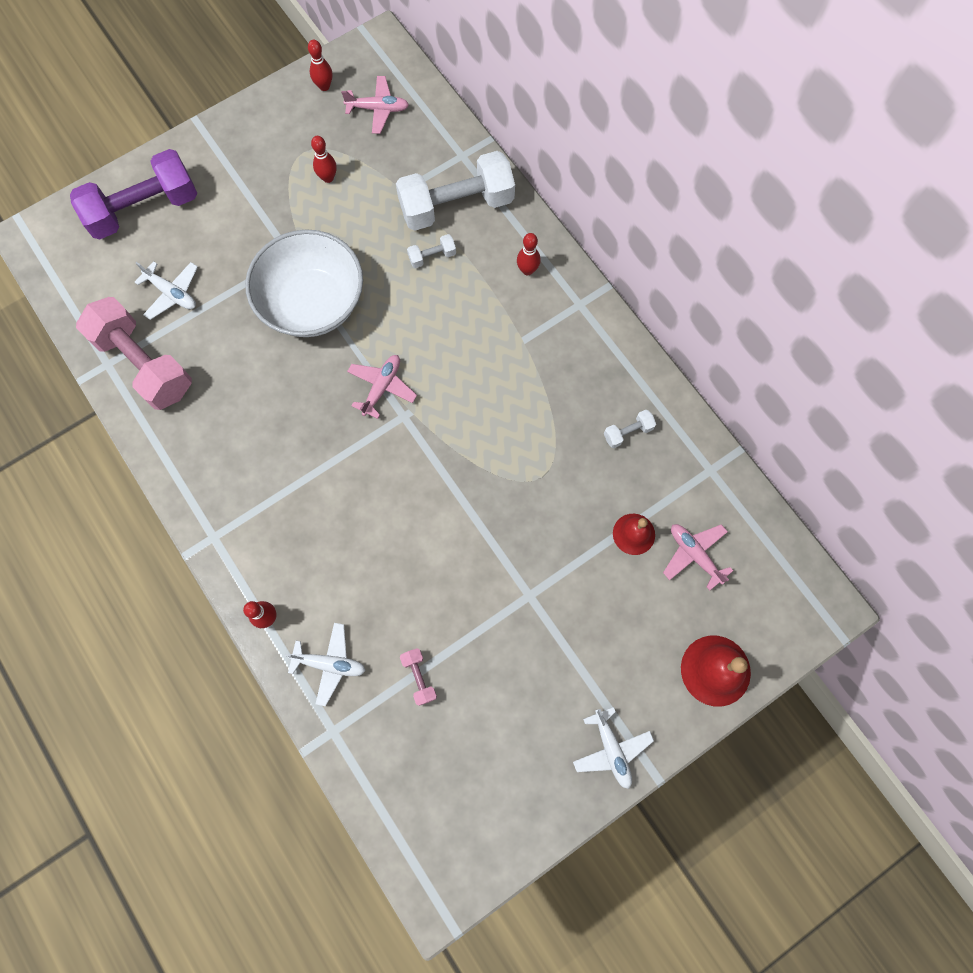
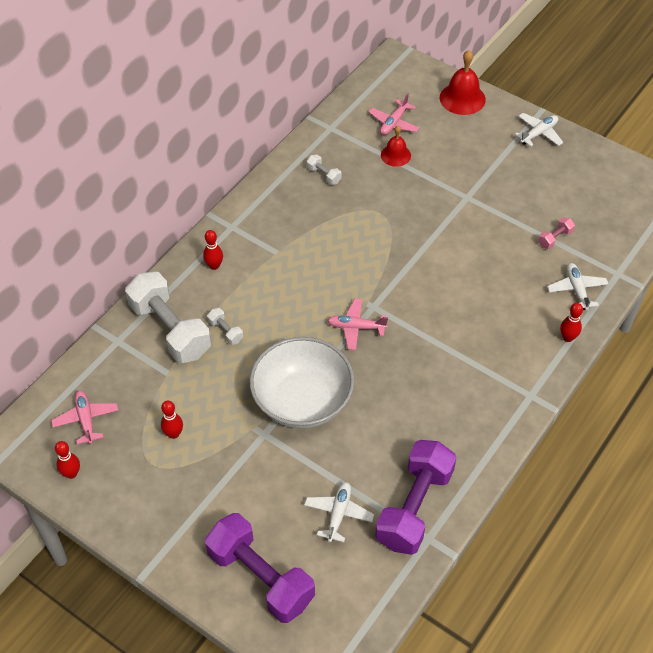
camera: 110 degrees left, 20 degrees down
(144, 364) = (414, 507): pink dumbbell -> purple dumbbell

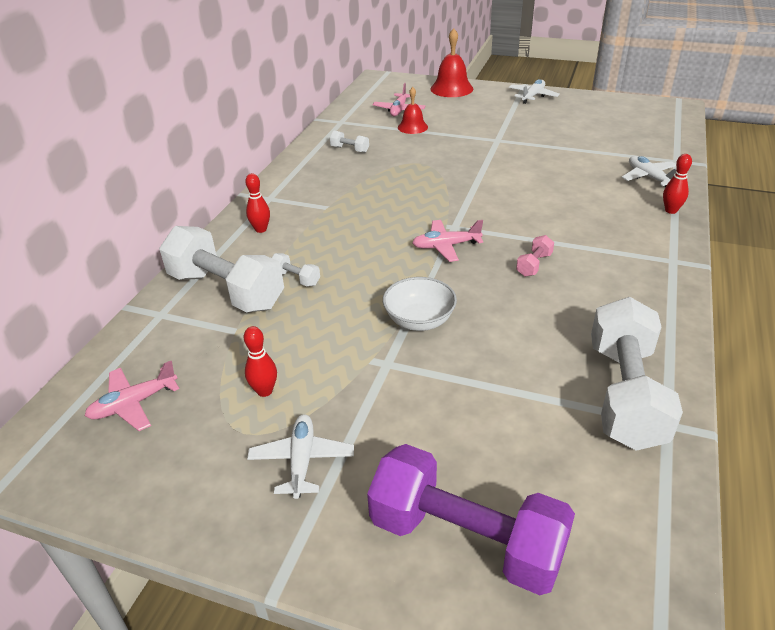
camera: 15 degrees left, 15 degrees down
(71, 473) = (123, 474): red bowling pin -> none
(86, 420) = (133, 404): pink plane -> pink plane turned 90 degrees counterclockwise
(302, 401) = (419, 320): white bowl -> white bowl, size x0.55
(338, 514) = (532, 427): white plane -> white plane (302, 461)
(414, 507) = (625, 394): purple dumbbell -> white dumbbell
(555, 238) = (599, 150): pink dumbbell -> pink dumbbell (534, 265)

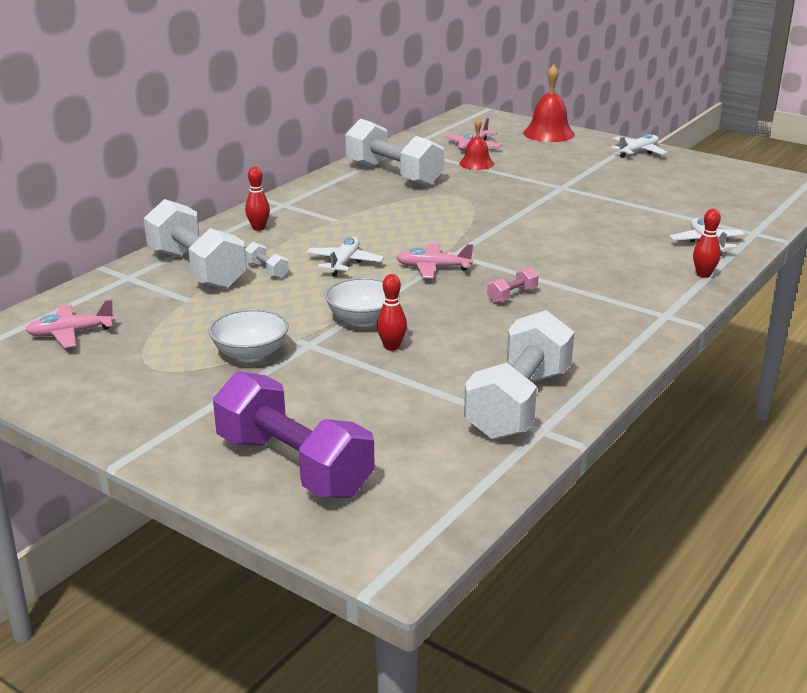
camera: 15 degrees right, 10 degrees down
(264, 391) = (186, 344): red bowling pin -> red bowling pin (392, 347)
(302, 461) = (189, 393): white plane -> white plane (344, 263)
(336, 389) = (250, 354): none -> white bowl
(349, 149) = (393, 174): white dumbbell -> white dumbbell, size x2.43

